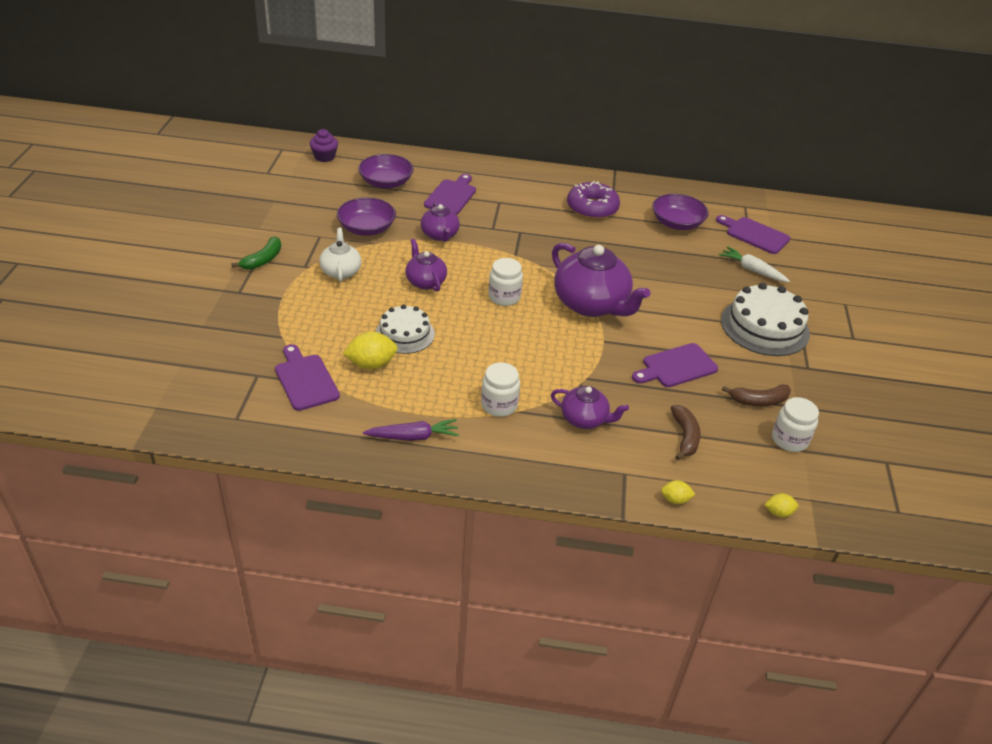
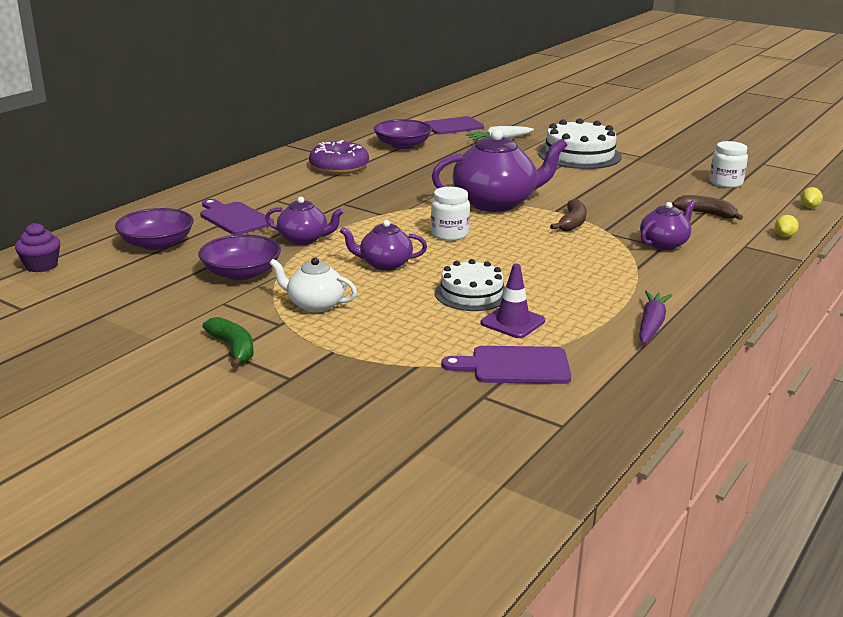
camera: 60 degrees left, 15 degrees down
(371, 364) = (512, 322): yellow lemon -> purple traffic cone
(499, 405) = (623, 274): white jar -> none
(676, 367) = (611, 195): purple cutting board -> none
(759, 401) = (673, 180): brown banana -> brown banana (572, 223)

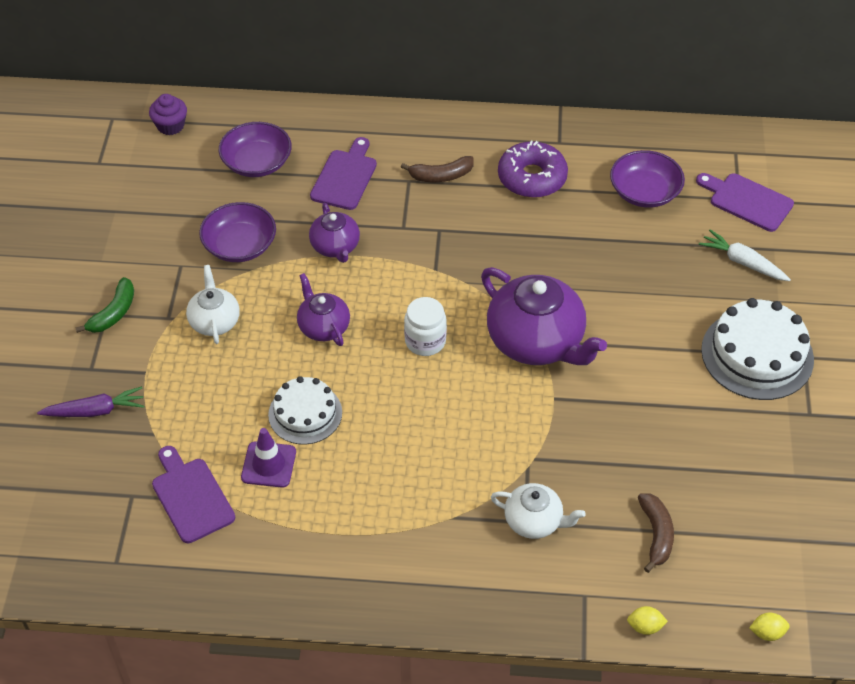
camera: 60 degrees right, 25 degrees up
(572, 223) = (531, 425): brown banana -> brown banana (441, 176)
(651, 324) = (329, 567): purple carrot -> purple carrot (95, 411)
(664, 244) = (534, 521): purple teapot -> white teapot
(725, 183) = (783, 526): white jar -> none

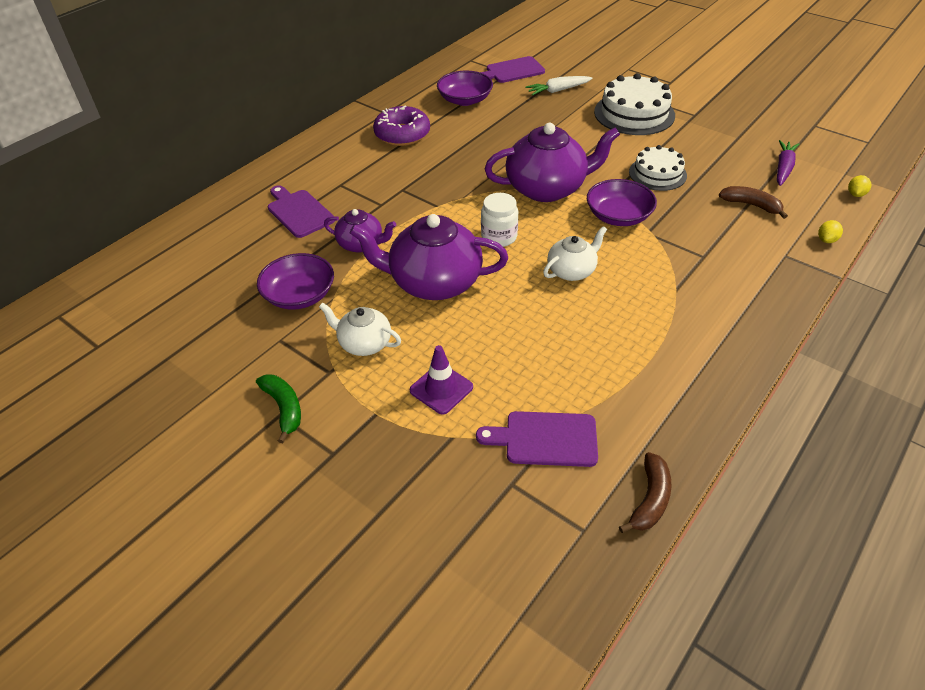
camera: 55 degrees left, 5 degrees down
(95, 411) = (387, 471): purple carrot -> purple carrot (783, 168)
(170, 126) = (119, 283): purple cupcake -> none
(257, 162) = (225, 250): purple bowl -> purple bowl (618, 216)
(268, 465) = (548, 372): purple traffic cone -> purple traffic cone (441, 389)
(305, 413) = (513, 328): white cake -> white cake (657, 174)
(323, 327) = (434, 282): purple teapot -> purple teapot, size x1.84
(441, 176) = (354, 169): brown banana -> brown banana (650, 499)
(534, 521) = (706, 252): white teapot -> white teapot (572, 271)

